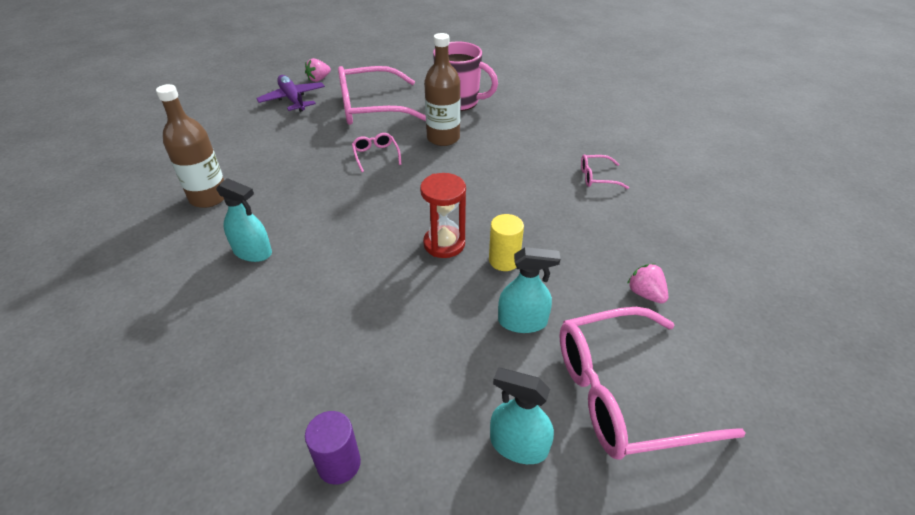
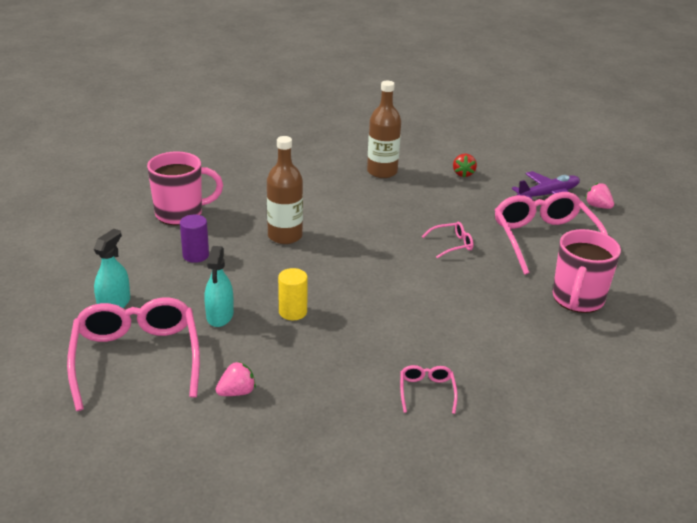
camera: 90 degrees right, 10 degrees down
(235, 142) = (463, 174): none -> red strawberry
(252, 252) = (316, 195): turquoise spray bottle -> none
(271, 400) = (180, 214): none -> pink mug
(339, 464) = (129, 238): purple cylinder -> purple cylinder (195, 255)
(443, 138) = (492, 285): brown bottle -> brown bottle (285, 236)
(444, 244) = (317, 280): red hourglass -> none

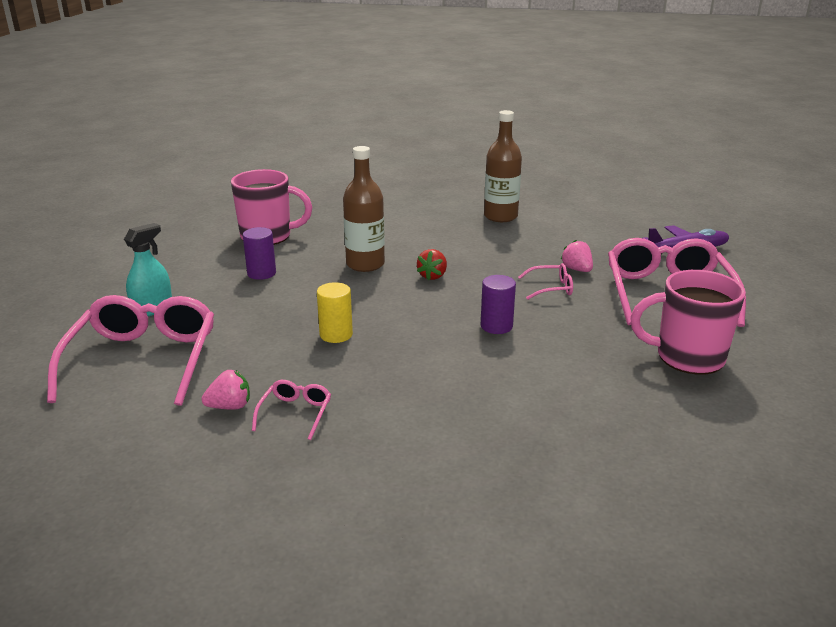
camera: 15 degrees right, 5 degrees down
(220, 315) = (255, 330): turquoise spray bottle -> none
(422, 287) = (496, 326): none -> purple cylinder
(426, 391) = (453, 434): pink glasses -> pink glasses (295, 413)
(463, 174) = (592, 224): red strawberry -> red strawberry (432, 276)
(577, 299) = (687, 357): pink mug -> pink mug turned 60 degrees clockwise
(597, 206) = (746, 266): pink strawberry -> pink strawberry (577, 269)

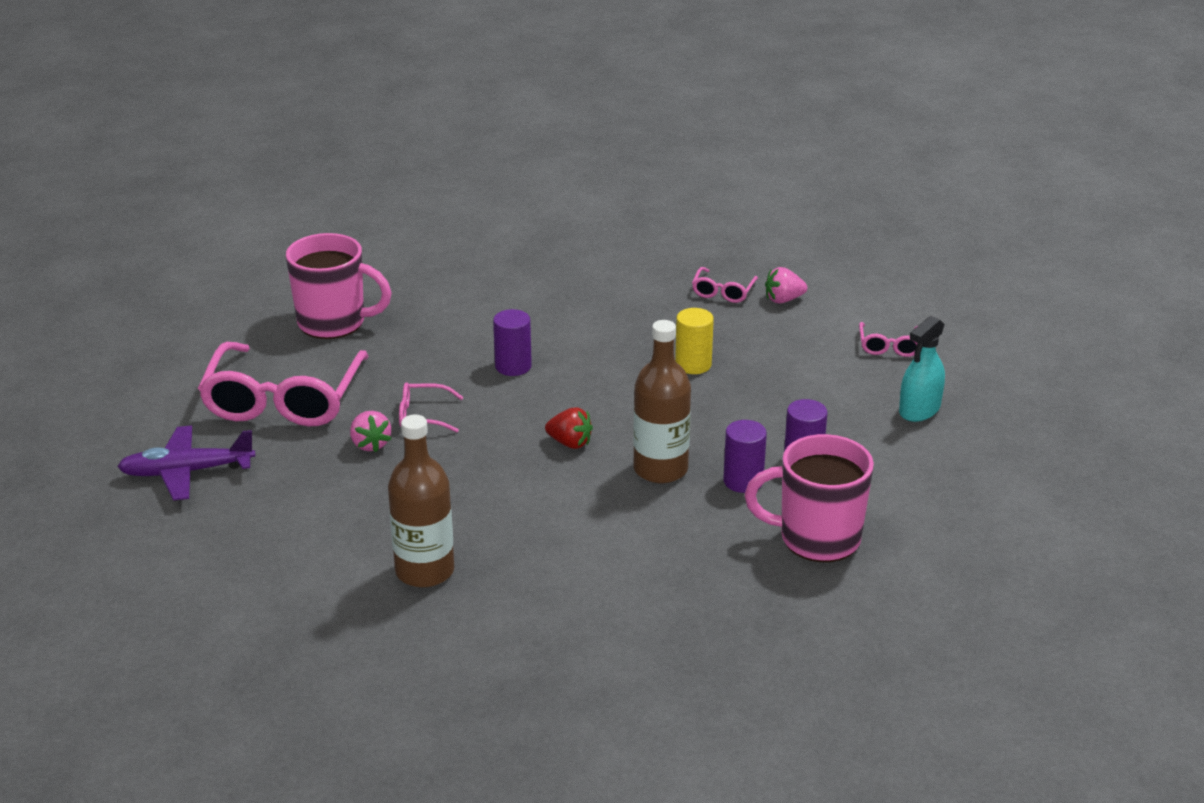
camera: 175 degrees left, 5 degrees up
(143, 360) = (889, 346): pink glasses -> pink glasses, size x0.44
(308, 260) = (743, 481): none -> purple cylinder
(432, 276) = (570, 443): red strawberry -> red strawberry turned 90 degrees clockwise

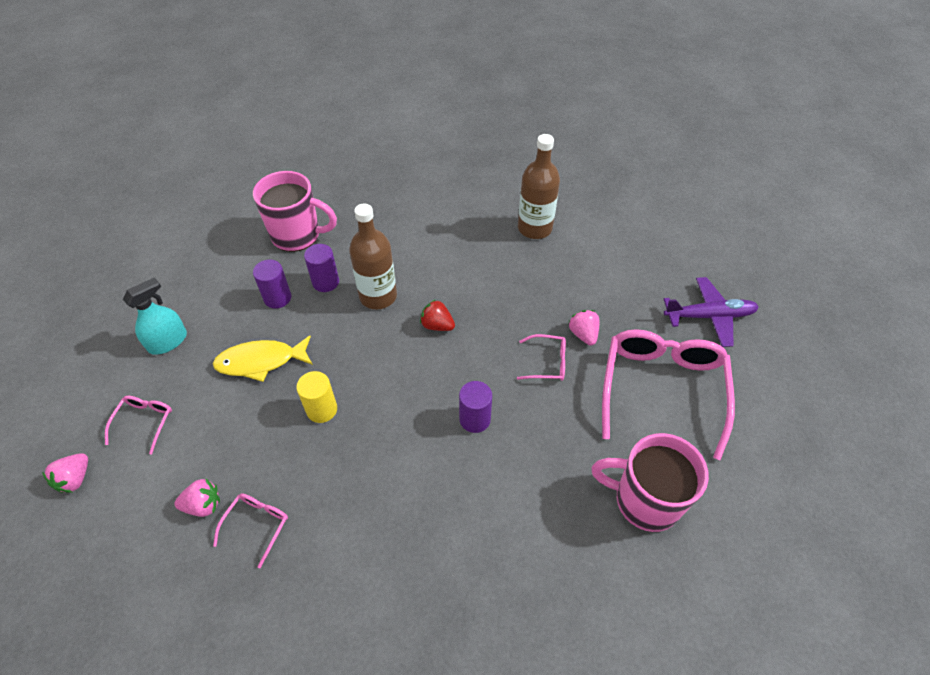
camera: 175 degrees left, 20 degrees up
(788, 398) = (261, 361): none -> yellow fish
(926, 308) = (75, 479): none -> pink strawberry

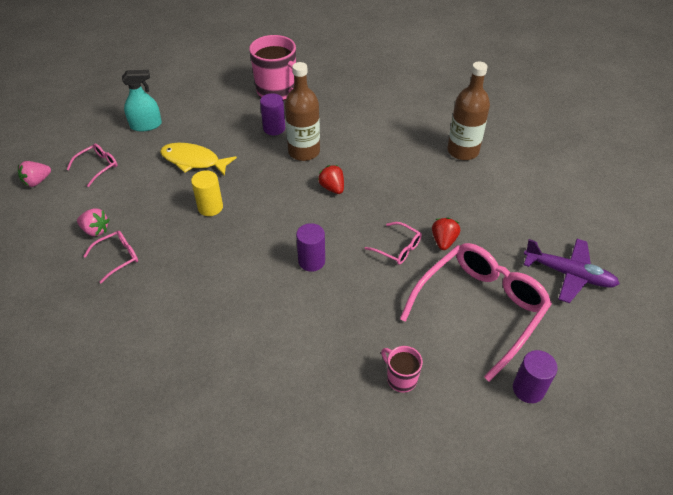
camera: 30 degrees right, 5 degrees down
(277, 298) = (234, 126): purple cylinder -> purple cylinder (528, 389)
(583, 334) = (443, 241): pink strawberry -> red strawberry
(645, 500) = (401, 378): pink mug -> pink mug, size x0.51

